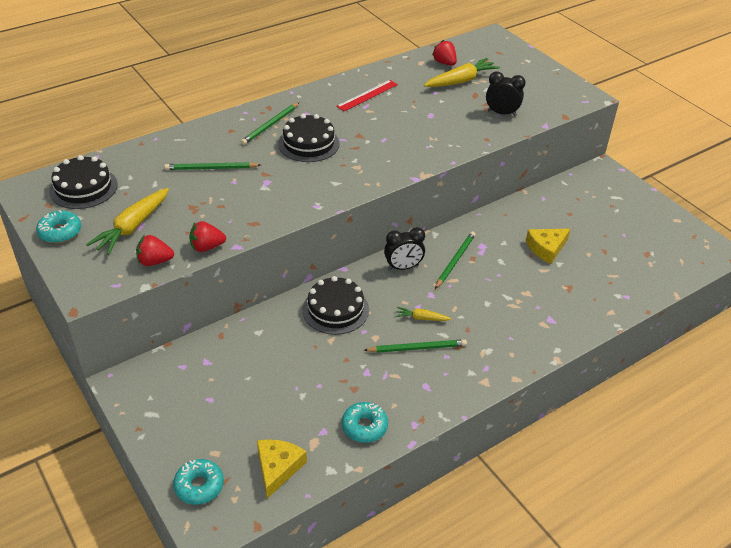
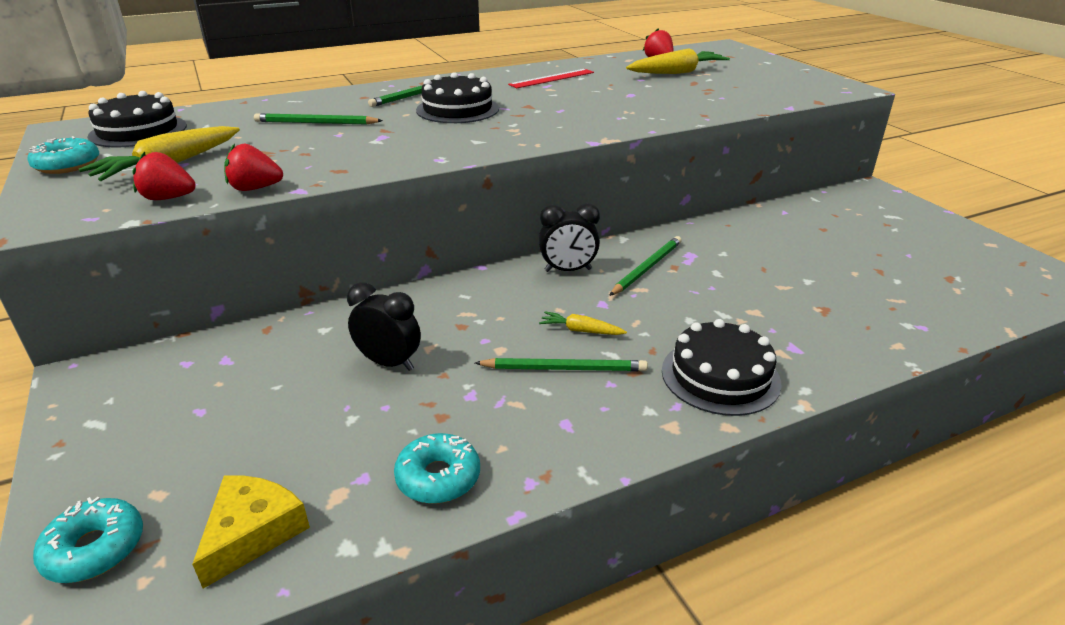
camera: 10 degrees right, 10 degrees down
(335, 309) = (451, 311): black cake -> black cake (720, 376)
(501, 113) = (728, 96): black clock -> black clock (389, 363)
(546, 248) = (788, 263): yellow cheese -> none

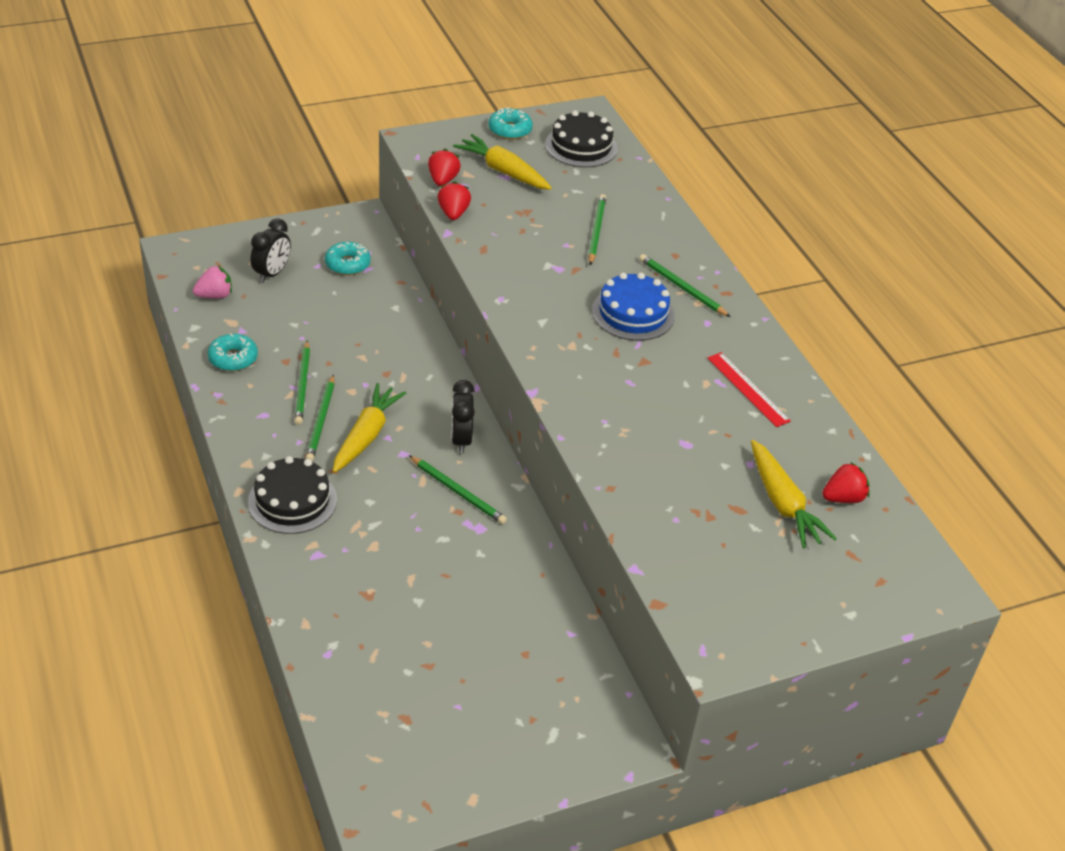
camera: 90 degrees right, 10 degrees up
(95, 549) = (221, 249): turquoise donut -> turquoise donut (347, 264)
(252, 532) = (215, 295): yellow cheese -> pink strawberry
(389, 363) = (347, 338): black clock -> black clock (272, 273)
(457, 109) = (633, 313): black cake -> blue cake
(495, 393) = (303, 385): none -> green pencil
(580, 331) = (366, 435): yellow carrot -> yellow carrot, size x1.92

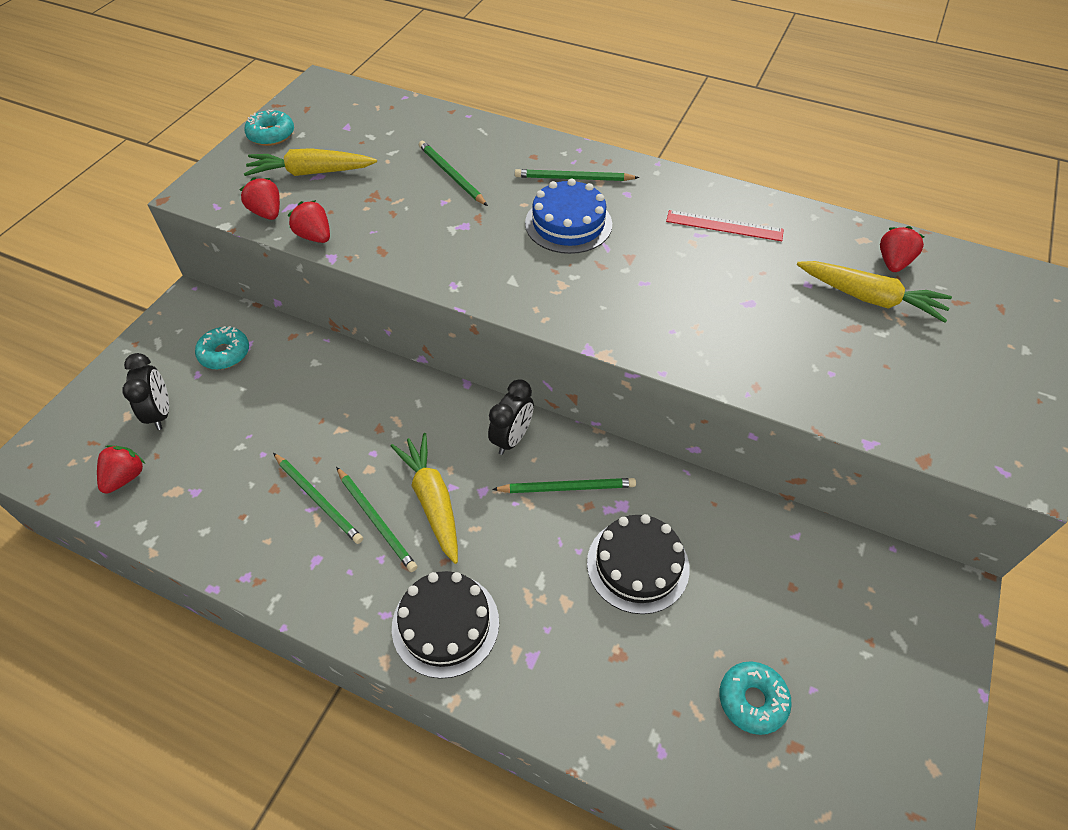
camera: 40 degrees left, 10 degrees up
(215, 295) = (125, 477): pink strawberry -> red strawberry
(233, 358) = (219, 527): turquoise donut -> turquoise donut (752, 700)
(461, 440) = (512, 438): black clock -> black clock turned 105 degrees counterclockwise
(581, 146) = (348, 114): black cake -> black cake (638, 565)

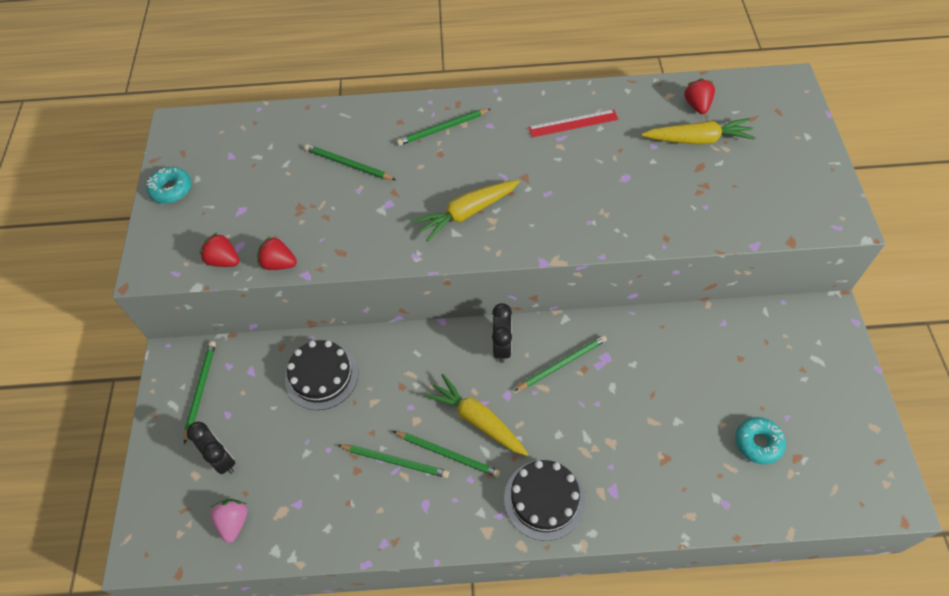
camera: 25 degrees left, 5 degrees up
(125, 477) = (234, 522): red strawberry -> pink strawberry
(191, 340) = (200, 390): none -> green pencil
(225, 353) = (237, 387): turquoise donut -> none
(310, 173) = (232, 210): yellow carrot -> yellow carrot (467, 213)
(568, 223) = (464, 168): blue cake -> none
(638, 565) = (640, 393): black cake -> black cake (321, 376)

